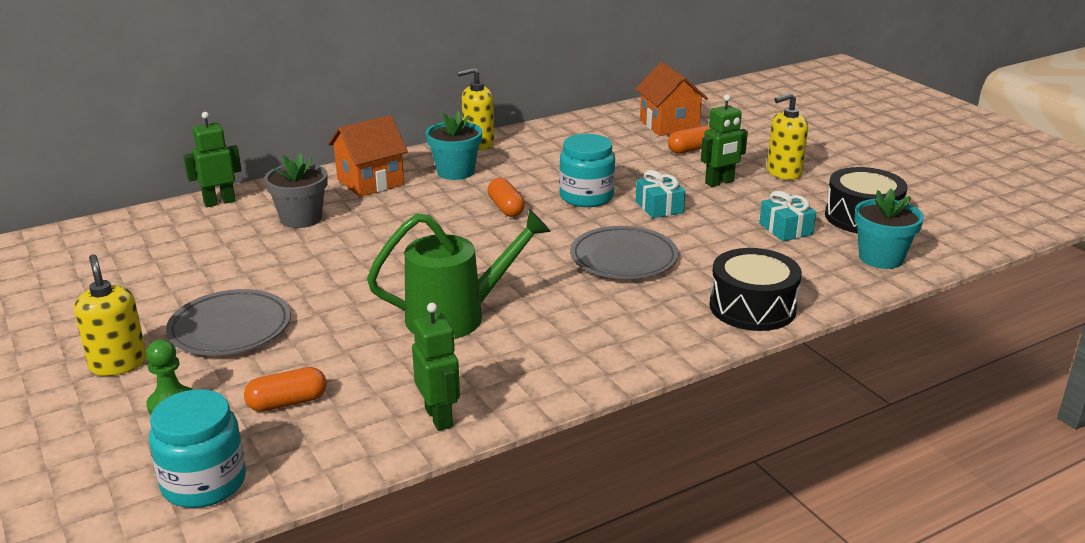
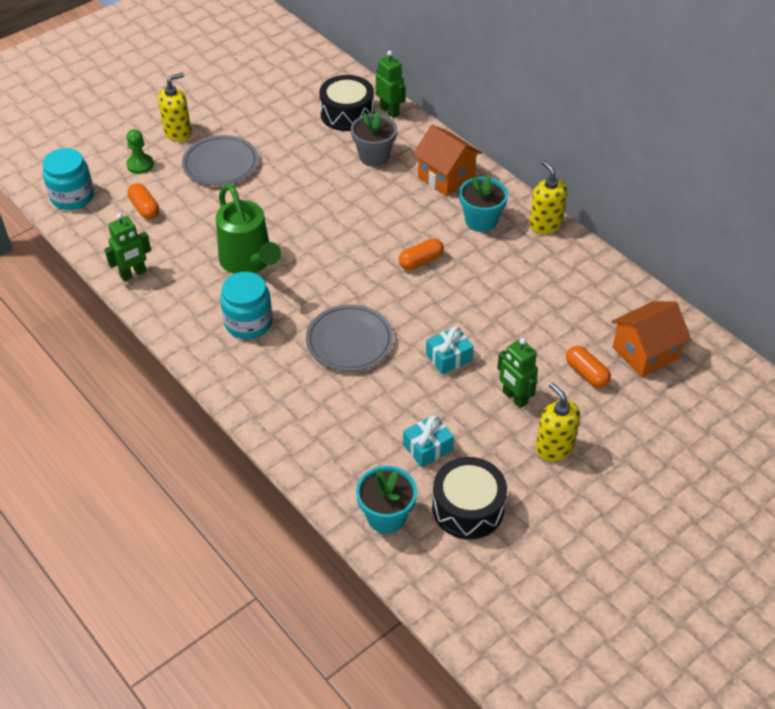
camera: 80 degrees right, 20 degrees up
(586, 197) = (456, 308): turquoise jar -> turquoise jar (248, 322)
(752, 307) = (285, 424): black drum -> black drum (347, 114)

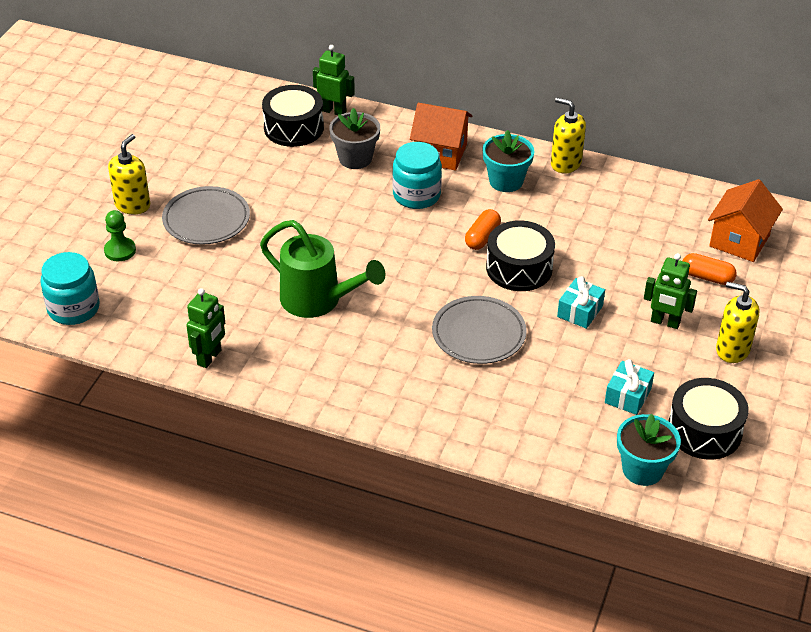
camera: 30 degrees left, 5 degrees down
(144, 208) = (163, 291): orange capsule -> none
(248, 322) = (368, 356): turquoise jar -> turquoise jar (416, 195)
(429, 299) = (519, 268): none -> black drum

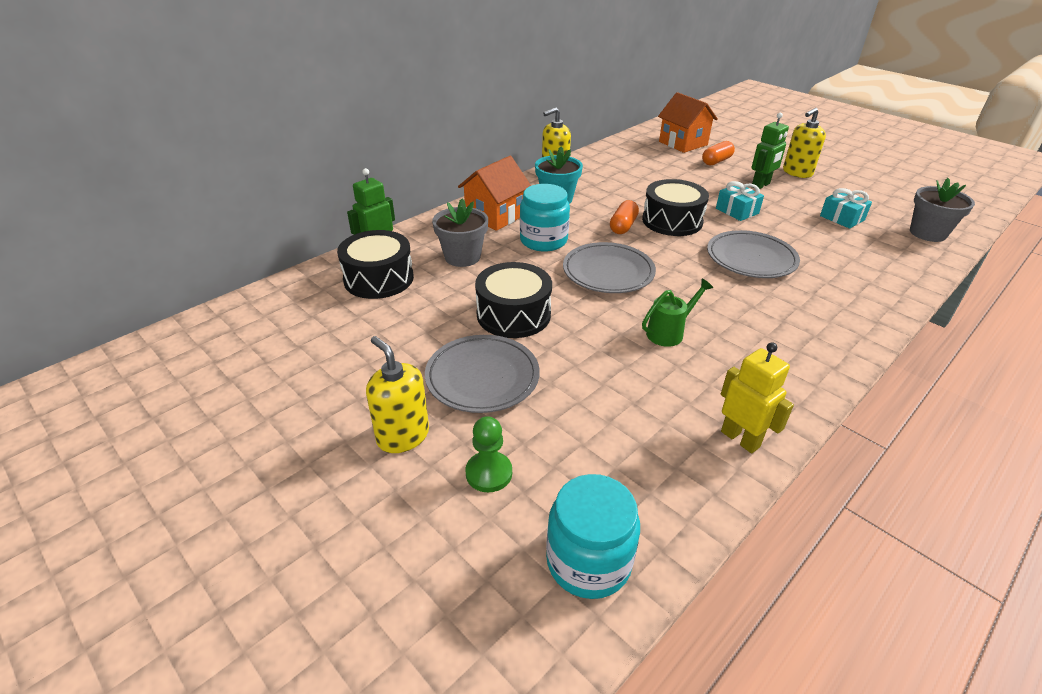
camera: 65 degrees left, 5 degrees down
(209, 357) = (740, 439): green robot -> yellow robot
(318, 301) = (669, 332): green watering can -> green watering can, size x0.54
(388, 247) = (608, 272): none -> grey plate
(482, 237) = (623, 226): orange capsule -> orange capsule turned 60 degrees clockwise
(642, 469) = (927, 233): turquoise flower pot -> grey flower pot
(704, 431) = (883, 202): black drum -> black drum (513, 314)

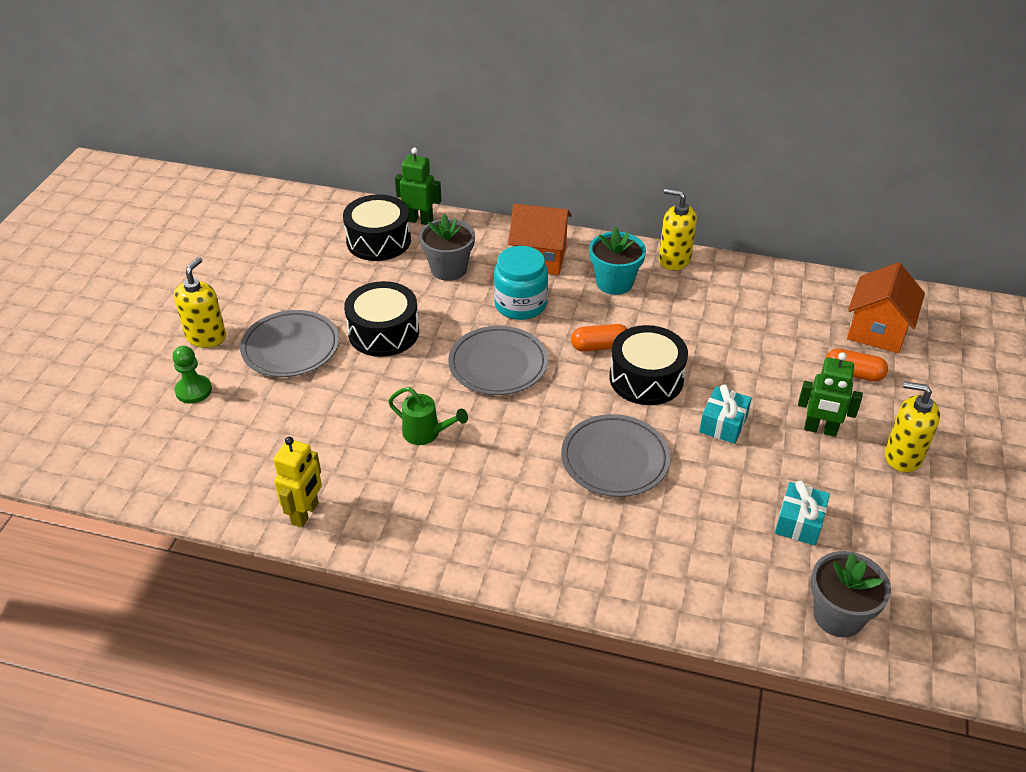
camera: 60 degrees right, 5 degrees up
(588, 561) = (141, 464): turquoise jar -> none

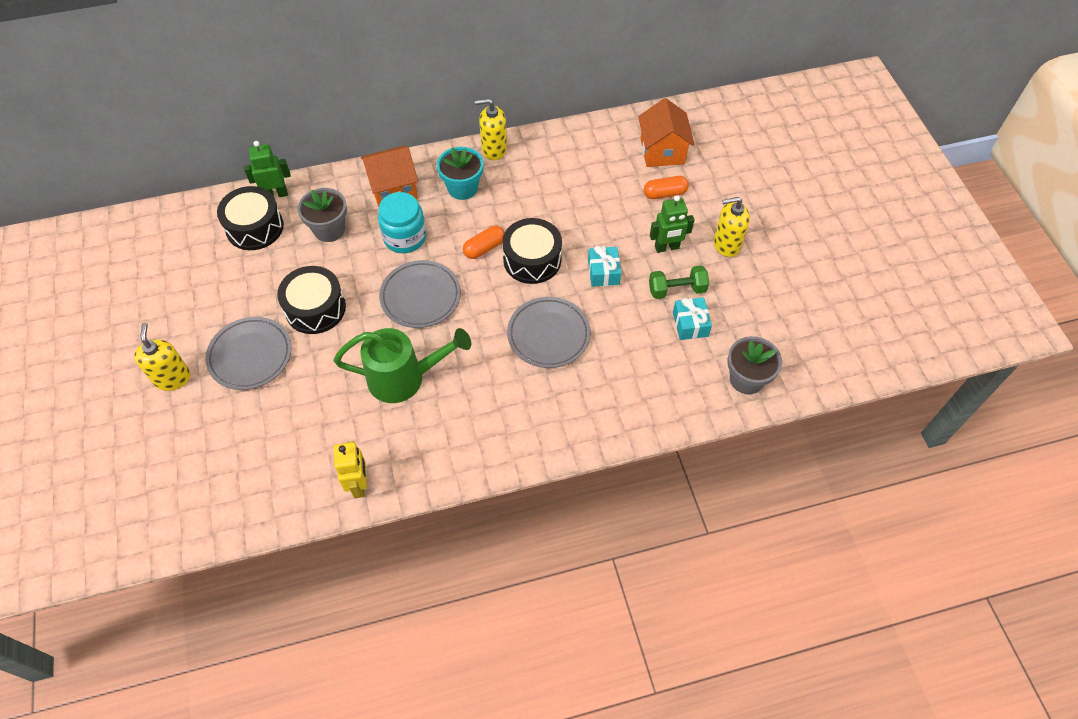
camera: 30 degrees left, 15 degrees up
(193, 390) = (197, 429): green pawn -> none
(426, 433) = (405, 378): green watering can -> green watering can, size x1.86
(805, 478) = (676, 290): none -> green dumbbell

